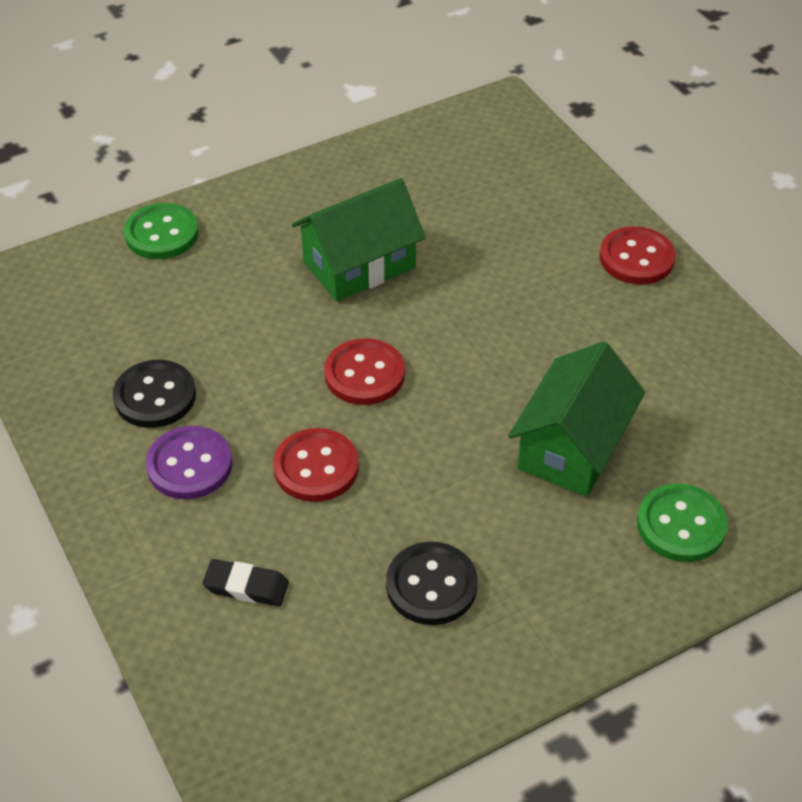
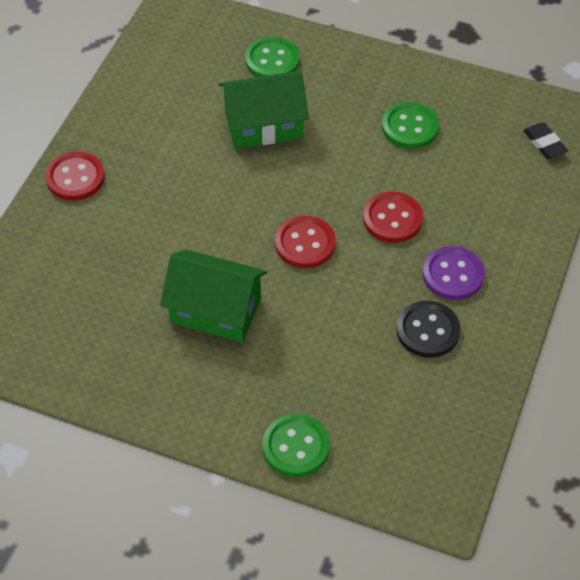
camera: 130 degrees left, 5 degrees up
(246, 586) = (492, 195): black eraser -> black eraser (544, 143)
(431, 585) = (410, 127): black button -> green button

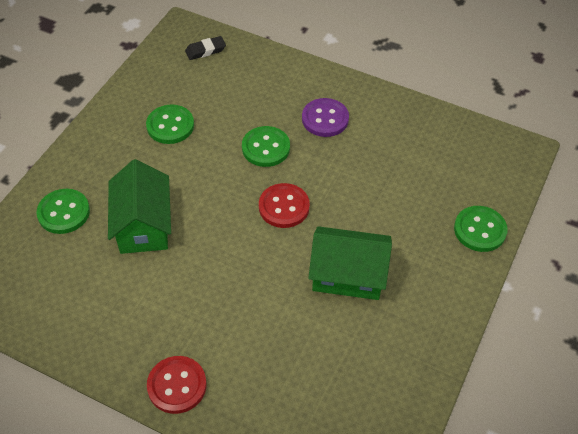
camera: 85 degrees left, 0 degrees up
(215, 310) = (348, 275): green house -> green house turned 75 degrees clockwise
(392, 219) = (266, 148): red button -> green button
(428, 331) = (376, 140): black button -> none

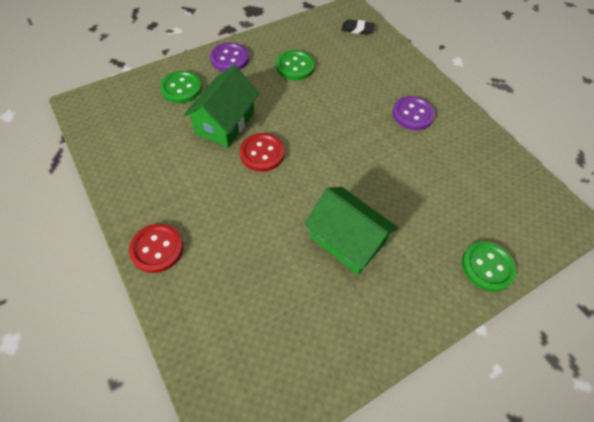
camera: 30 degrees right, 5 degrees up
(91, 152) = (229, 59): none -> purple button
(266, 148) = (352, 113): green button -> none
(284, 207) = (334, 162): red button -> red button (262, 153)

